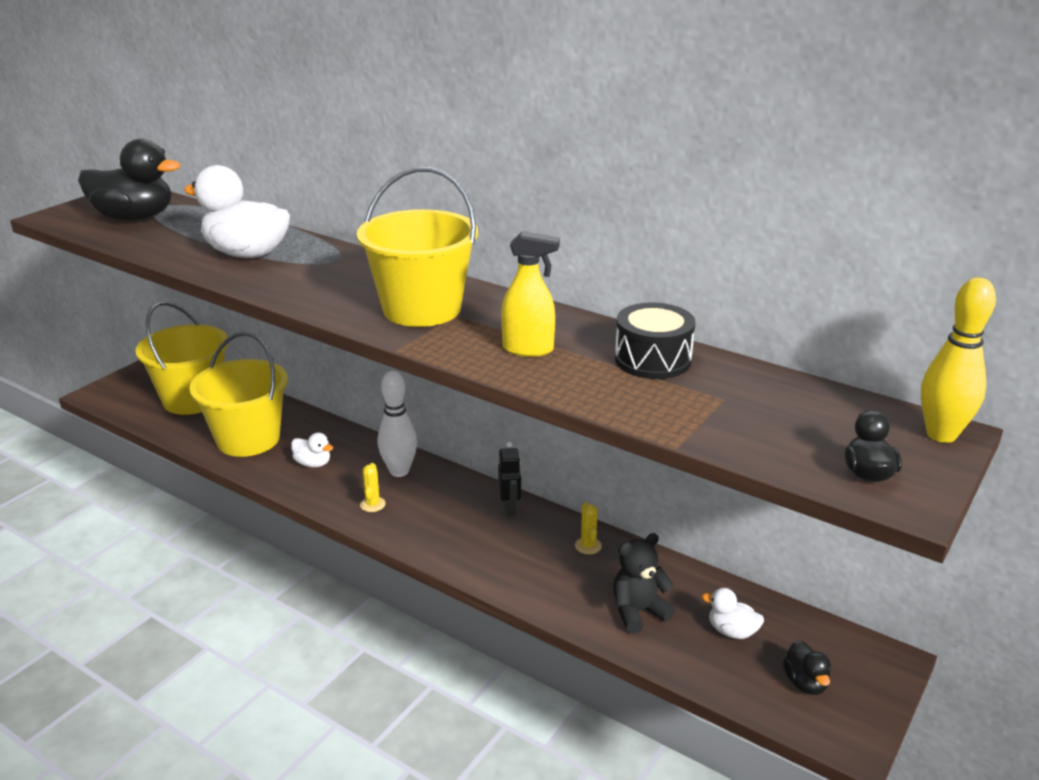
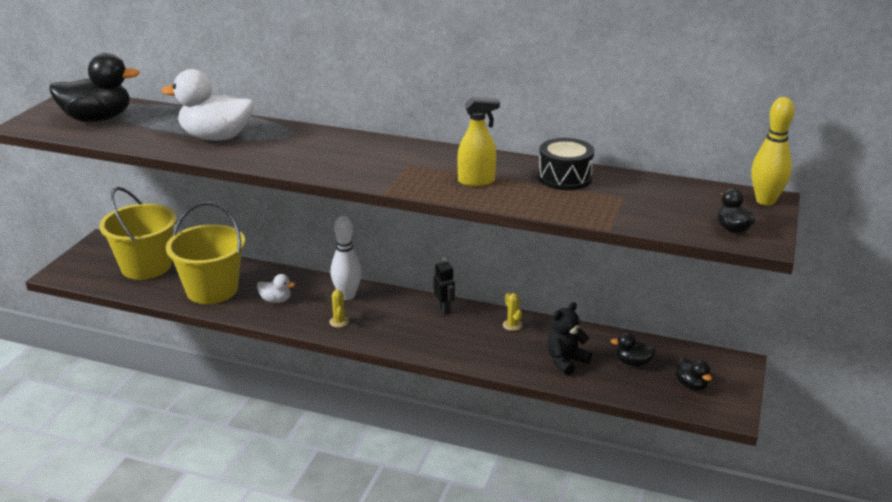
camera: 15 degrees left, 0 degrees up
(422, 309) = (382, 163): yellow bucket -> none
(732, 631) = (633, 363): white duck -> black duck

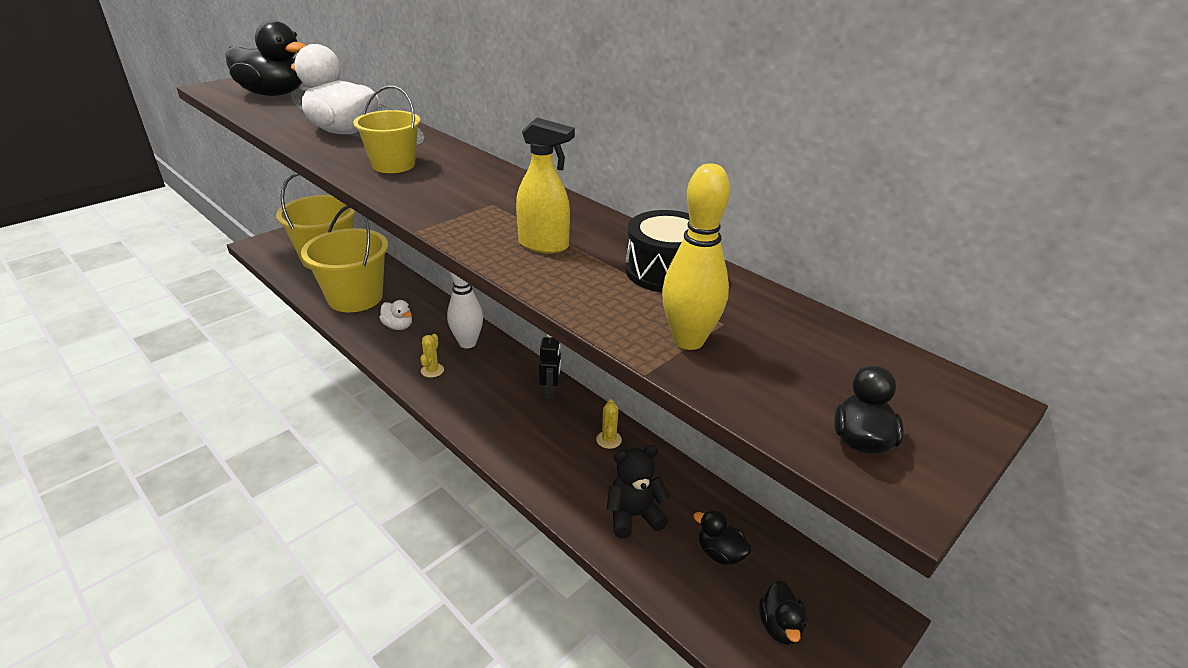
camera: 25 degrees right, 5 degrees up
(299, 154) = (393, 165): none -> yellow bucket
(765, 201) = (967, 402): yellow bowling pin -> yellow bowling pin (688, 340)

